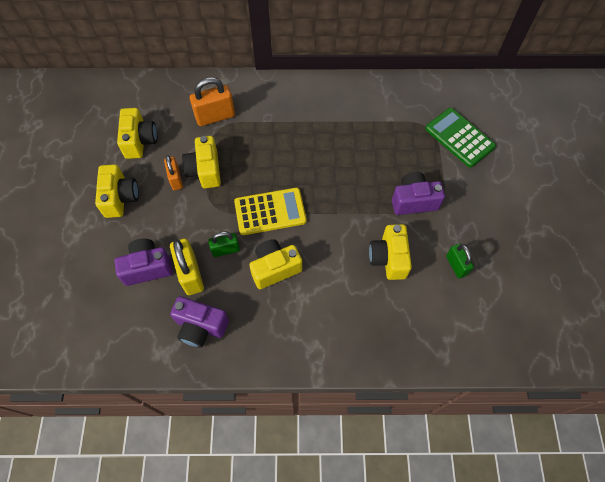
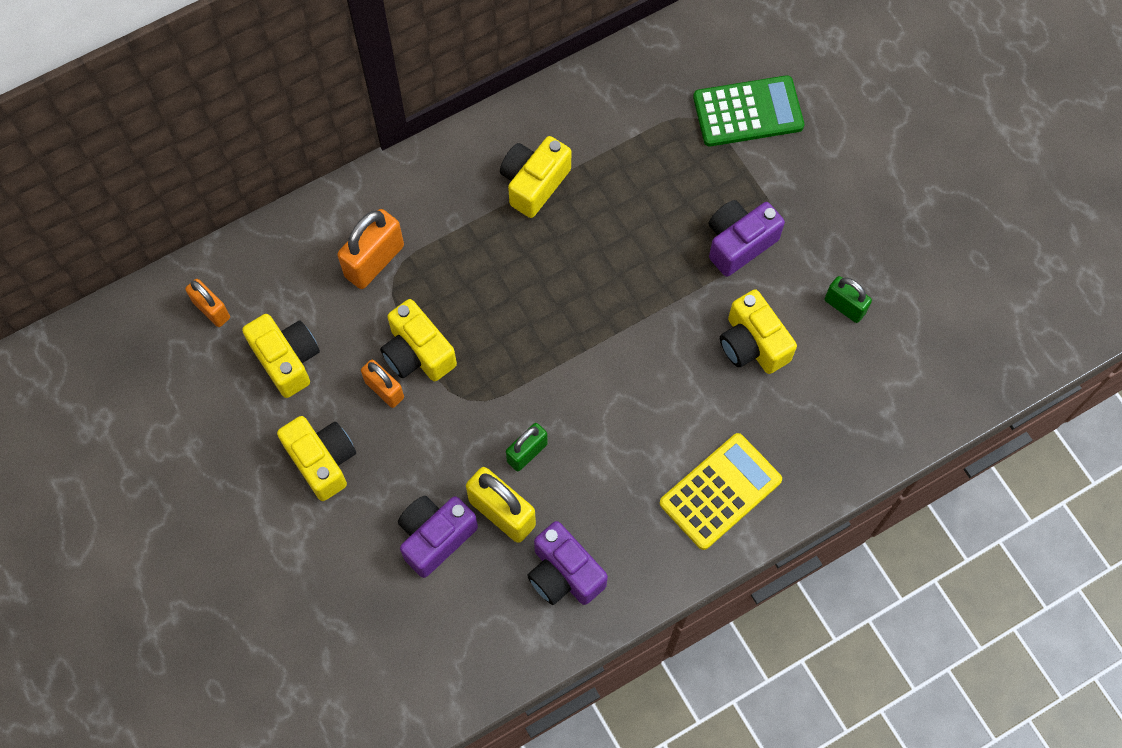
camera: 30 degrees left, 5 degrees up
(122, 101) = (211, 310): none -> orange padlock
(200, 327) = (564, 574): purple camera -> purple camera turned 60 degrees clockwise
(270, 212) = (552, 365): yellow calculator -> yellow calculator (720, 491)
(275, 268) = (610, 441): yellow camera -> yellow camera (534, 183)
(459, 138) = (748, 112): green calculator -> green calculator turned 150 degrees clockwise

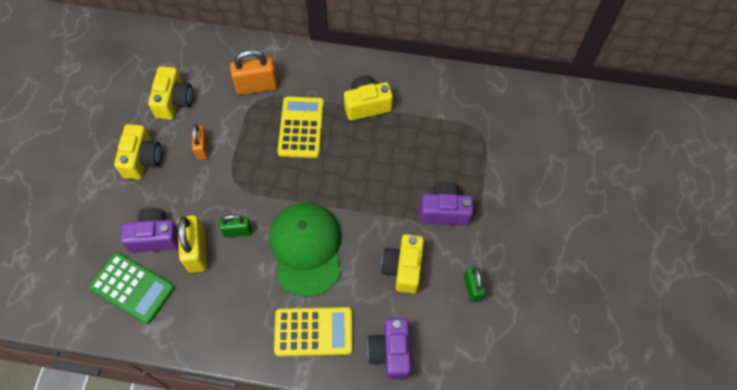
camera: 40 degrees right, 5 degrees down
(211, 310) = (165, 55): orange padlock -> none
(417, 353) = (234, 143): yellow camera -> none
(481, 271) = (301, 127): none -> yellow calculator
(564, 574) = (196, 307): purple camera -> purple camera (390, 352)
(625, 408) = (306, 248): none -> green cap
(748, 112) = (511, 149): green calculator -> green calculator (132, 288)

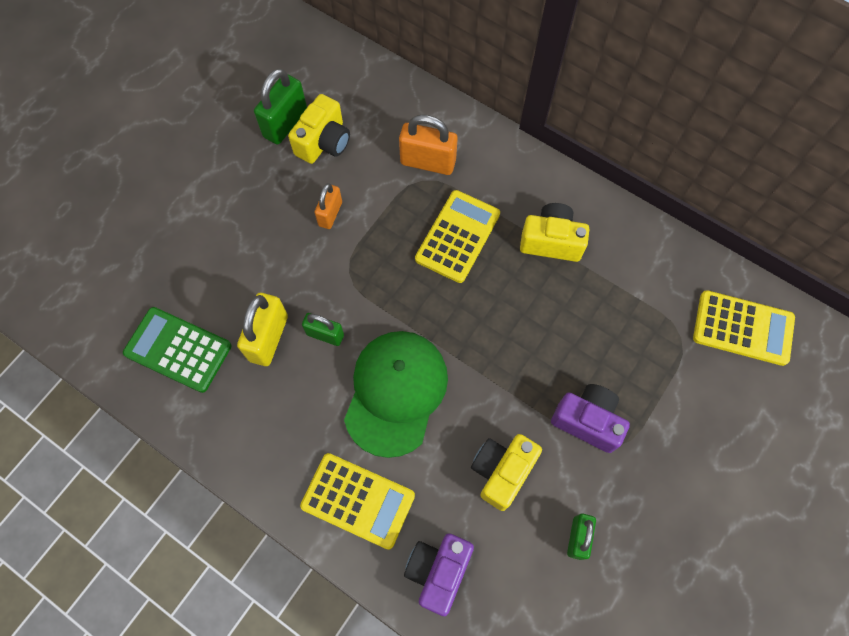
camera: 25 degrees right, 5 degrees up
(132, 288) = (178, 349): green calculator -> green calculator turned 150 degrees clockwise
(139, 99) = (285, 123): none -> green padlock
(143, 159) = (257, 199): yellow camera -> none
(155, 237) = (230, 299): purple camera -> none
(516, 110) = (743, 328): none -> yellow calculator

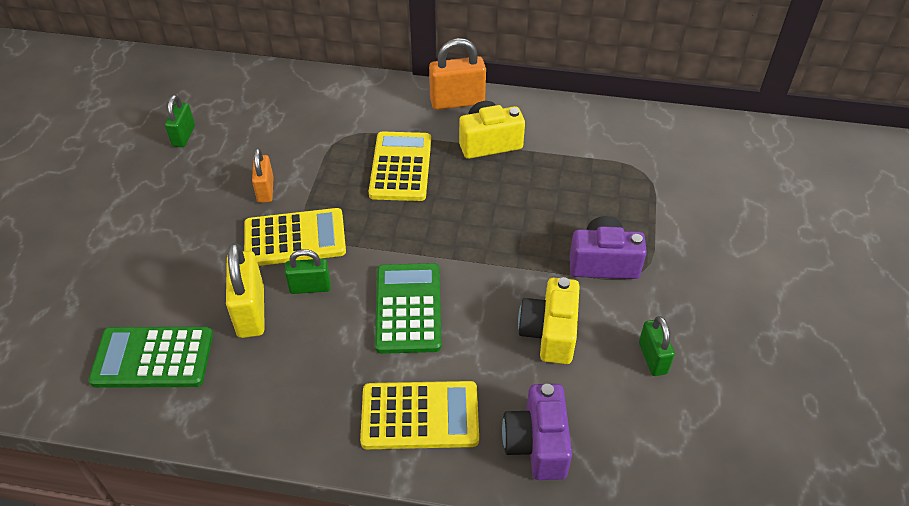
camera: 25 degrees left, 20 degrees down
(285, 123) = (183, 136): green padlock -> green padlock, size x0.63
(324, 142) = (230, 138): yellow camera -> none
(395, 392) = (408, 308): green cap -> green calculator
(428, 162) = (341, 122): orange padlock -> orange padlock (457, 101)
(743, 328) = (690, 148): yellow calculator -> yellow calculator (295, 238)

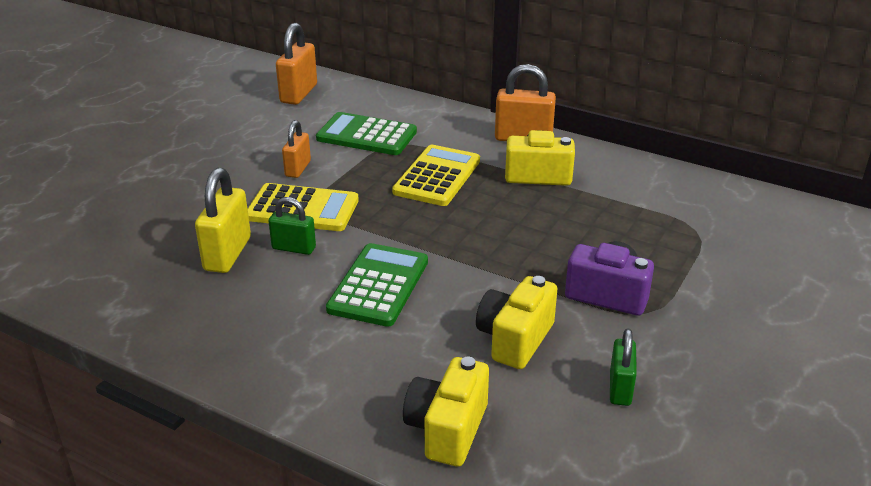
camera: 20 degrees right, 15 degrees down
(153, 358) = (119, 267): green calculator -> green calculator (366, 135)
(183, 136) = (249, 117): green padlock -> none
(218, 93) = (299, 94): none -> orange padlock
(420, 416) = (338, 374): yellow calculator -> none
(537, 444) = (447, 429): purple camera -> yellow camera

